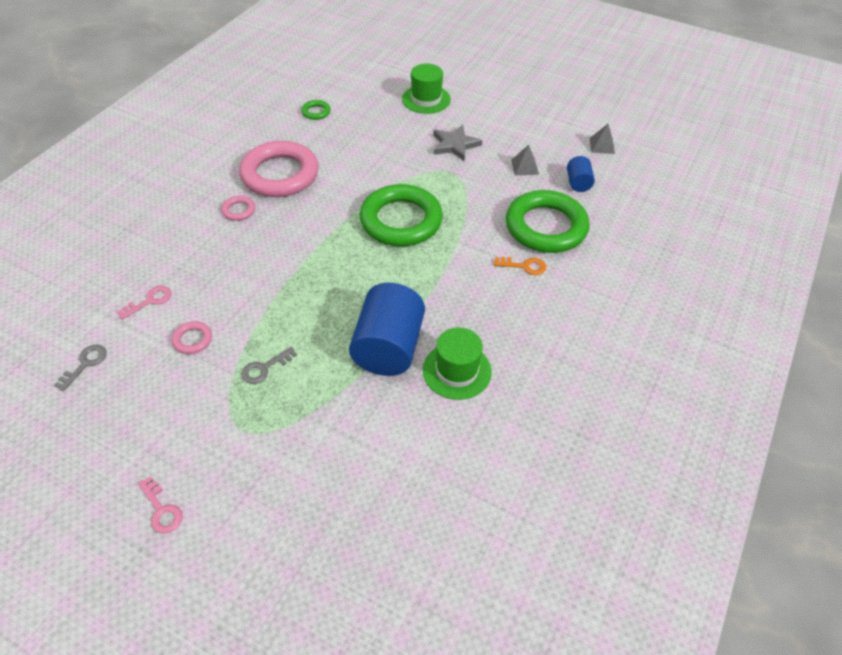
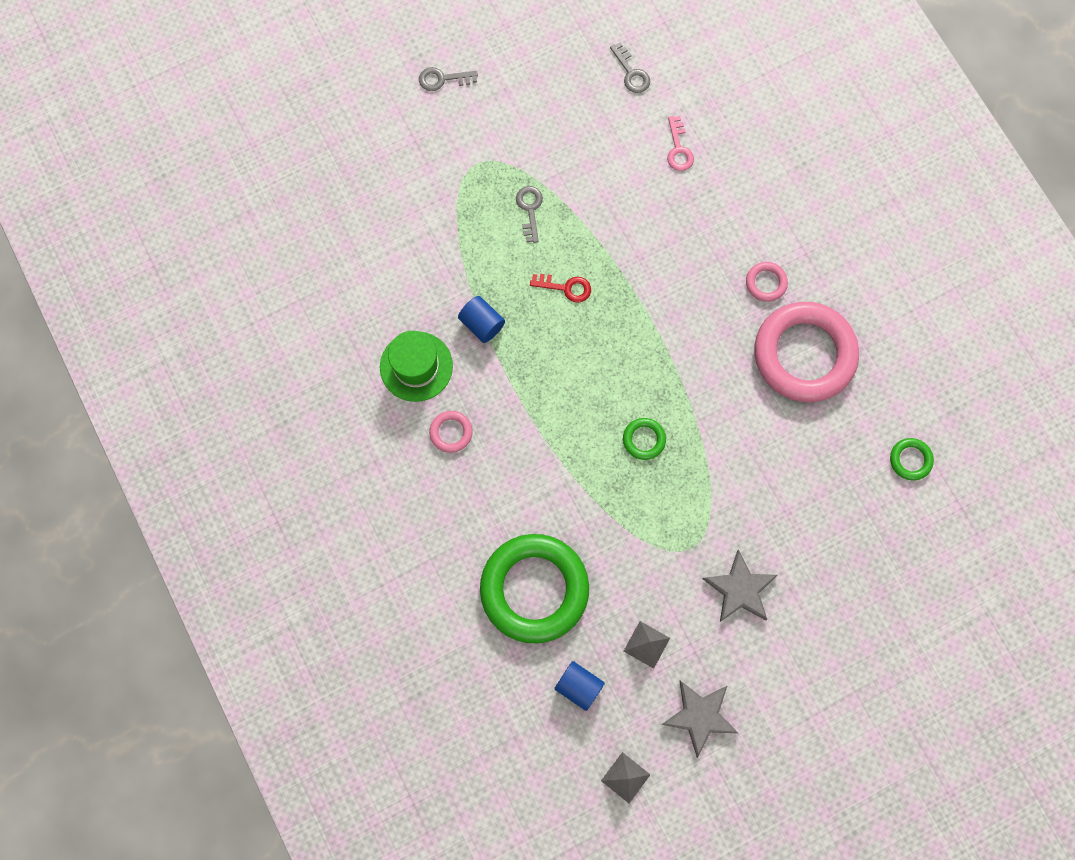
camera: 125 degrees right, 25 degrees up
(162, 510) = (443, 79): pink key -> grey key
(192, 340) = (603, 166): pink ring -> pink ring (451, 432)
(319, 312) = (566, 287): none -> red key
(388, 347) = (482, 324): blue cylinder -> blue cylinder, size x0.48
(401, 221) = (644, 439): green ring -> green ring, size x0.41
(426, 99) = (860, 618): green hat -> none
(524, 266) = (495, 521): orange key -> none
(539, 133) = (700, 716): none -> grey star

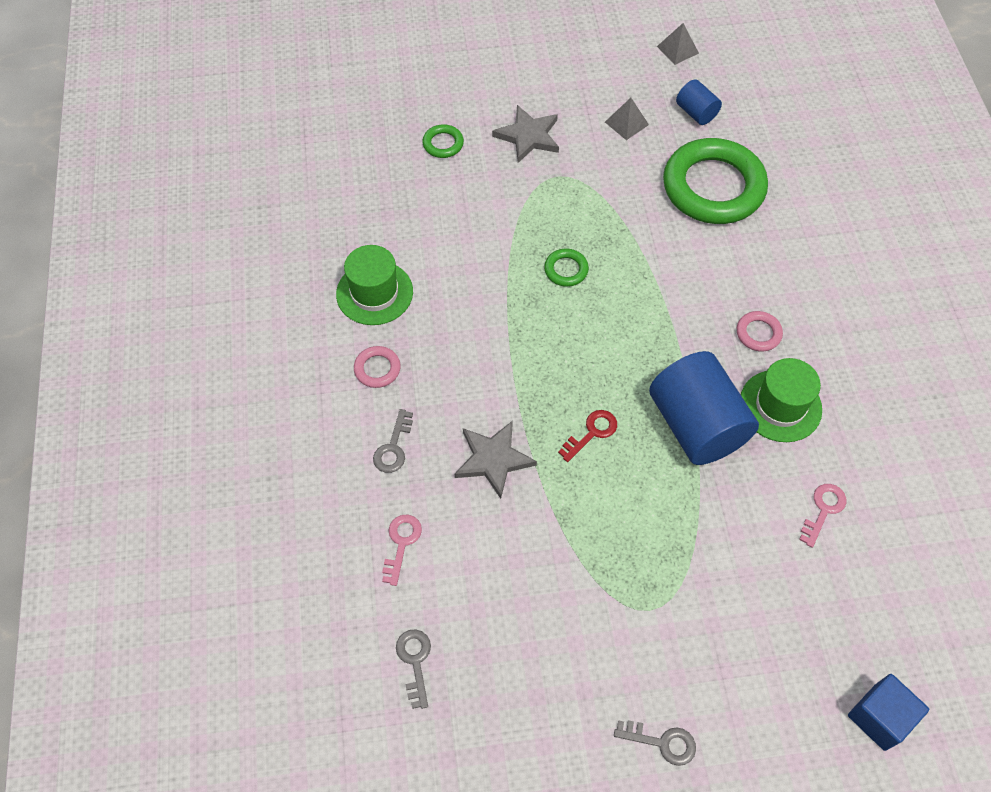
camera: 160 degrees left, 15 degrees down
(295, 145) = (879, 717): none -> blue cube
(363, 285) = (823, 510): none -> pink key
(482, 324) = (696, 425): blue cylinder -> blue cylinder, size x2.07
(530, 209) = (603, 531): grey key -> grey key (393, 447)
(566, 287) = (592, 432): red key -> red key turned 105 degrees clockwise
(700, 716) = (601, 68): grey star -> grey star (493, 459)
(804, 354) = (374, 293): pink ring -> green hat
(910, 460) = (326, 181): green ring -> green ring (443, 144)

